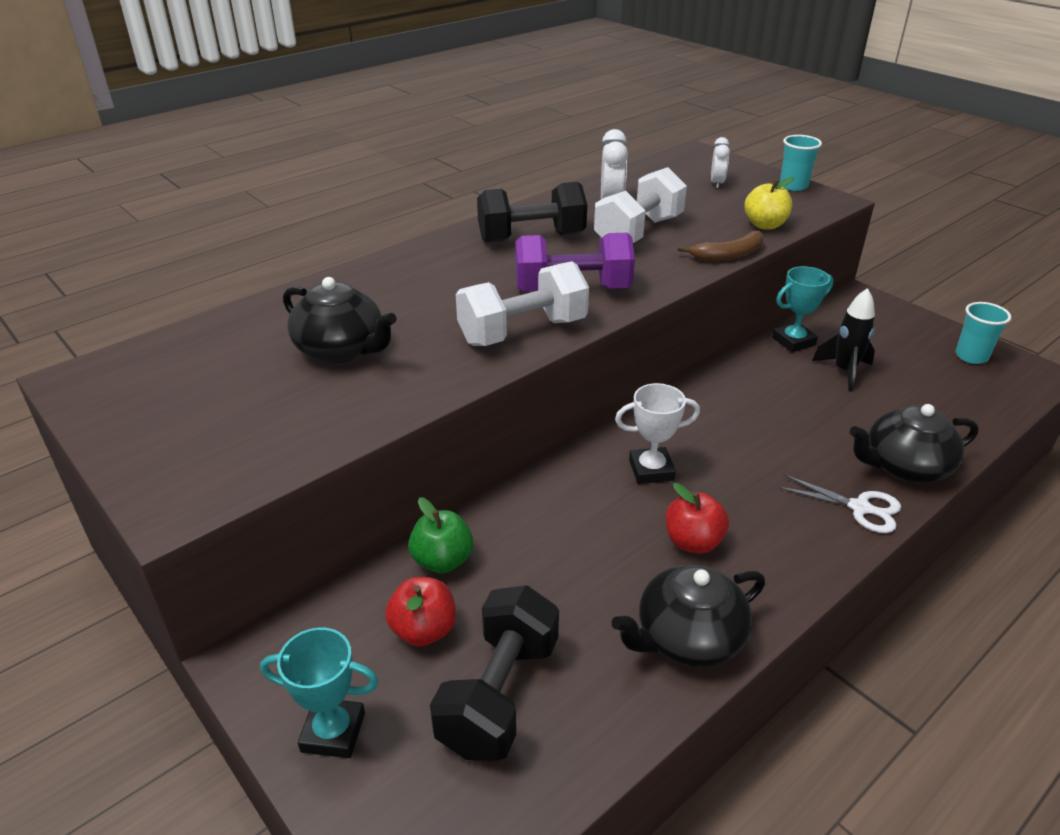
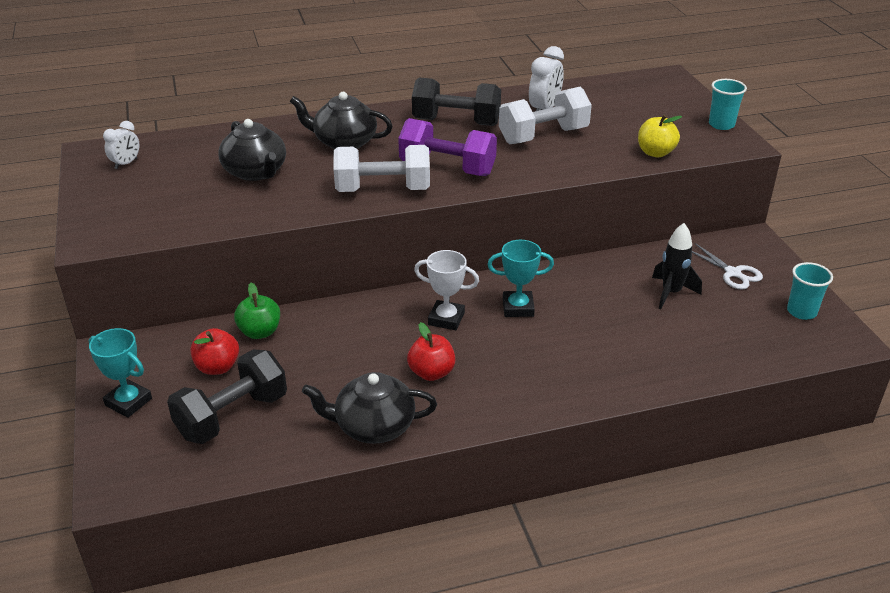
camera: 25 degrees right, 0 degrees up
(717, 183) = (654, 109): white clock -> white clock (126, 163)
(728, 255) = (596, 170): brown banana -> none
(793, 341) = (652, 259): turquoise trophy -> turquoise trophy (518, 308)
(860, 508) = (577, 390): white scissors -> white scissors (733, 273)
(904, 467) = (644, 374): black teapot -> black teapot (344, 142)

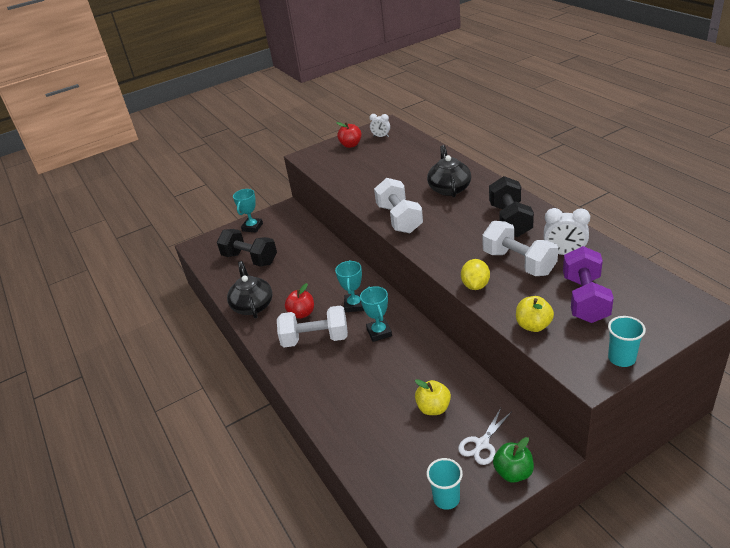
camera: 80 degrees right, 0 degrees up
(217, 367) = (284, 241): red apple -> red apple (350, 145)
(255, 172) = (394, 173): black teapot -> none
(260, 332) = (316, 244): green apple -> green apple (513, 472)
(446, 319) = (354, 305): white trophy -> turquoise trophy
(447, 168) = (441, 234): purple dumbbell -> purple dumbbell (585, 299)
(499, 367) = (315, 339): none -> white dumbbell
(568, 168) = (475, 285): none -> yellow lemon
(671, 293) = (433, 408): black rocket -> yellow apple

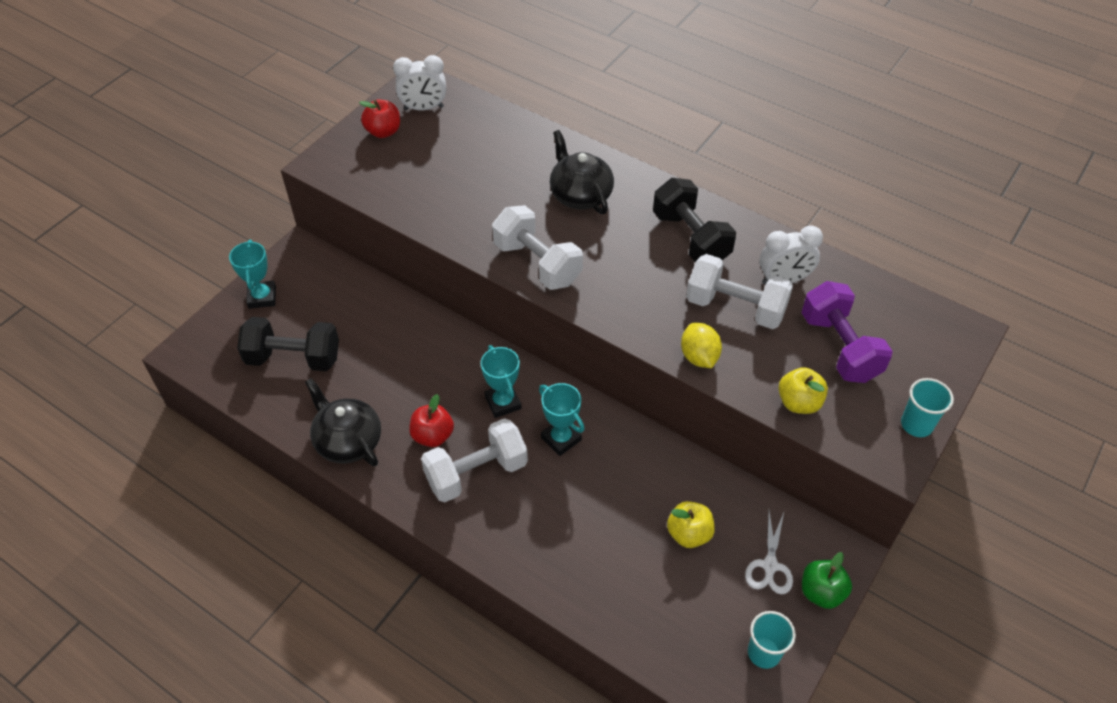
camera: 30 degrees left, 15 degrees up
(381, 136) = (423, 108): white clock -> white clock, size x1.56

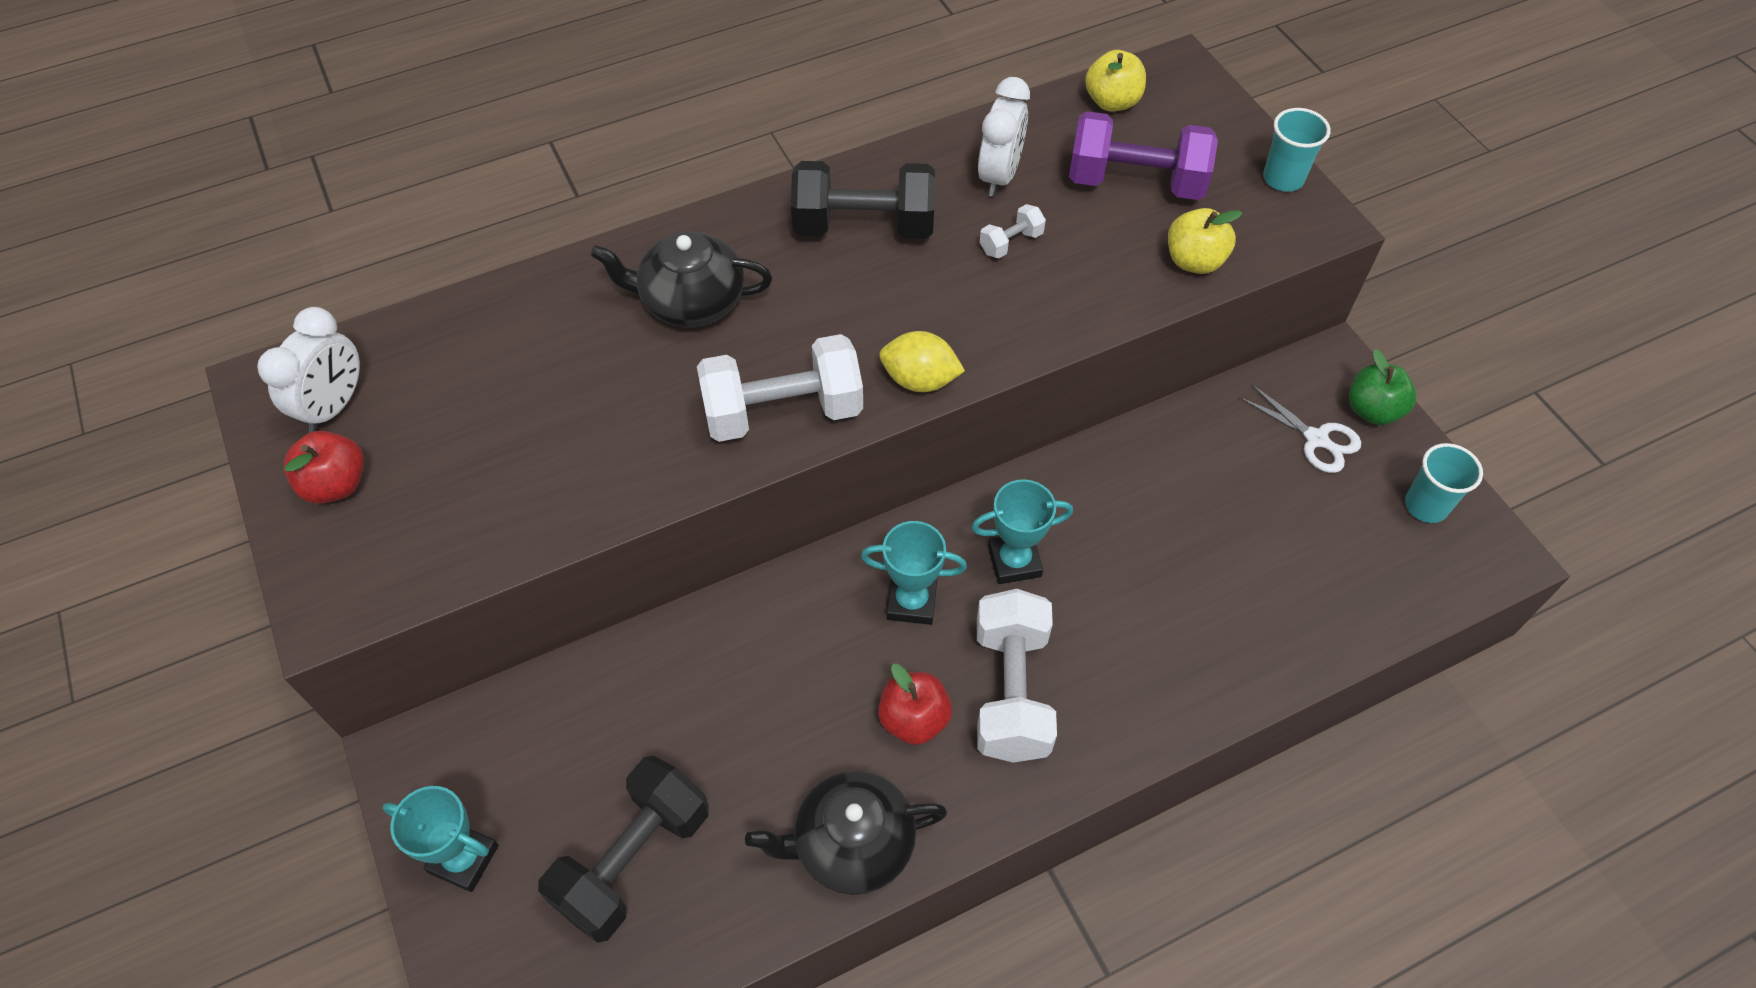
camera: 60 degrees left, 5 degrees up
(689, 534) = (1234, 495): yellow apple -> yellow apple (1112, 102)
(699, 357) = (1066, 318): yellow lemon -> yellow lemon (920, 380)
(735, 307) = (1011, 243): white dumbbell -> white dumbbell, size x0.45

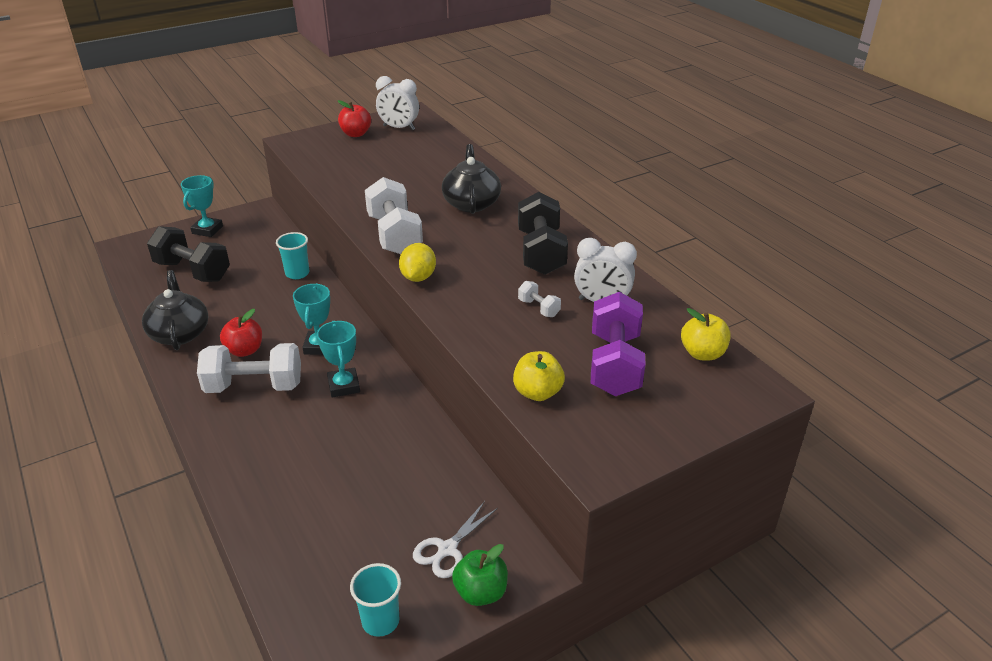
camera: 85 degrees right, 20 degrees down
(1283, 179) = (644, 447): turquoise cup -> turquoise cup (297, 273)

